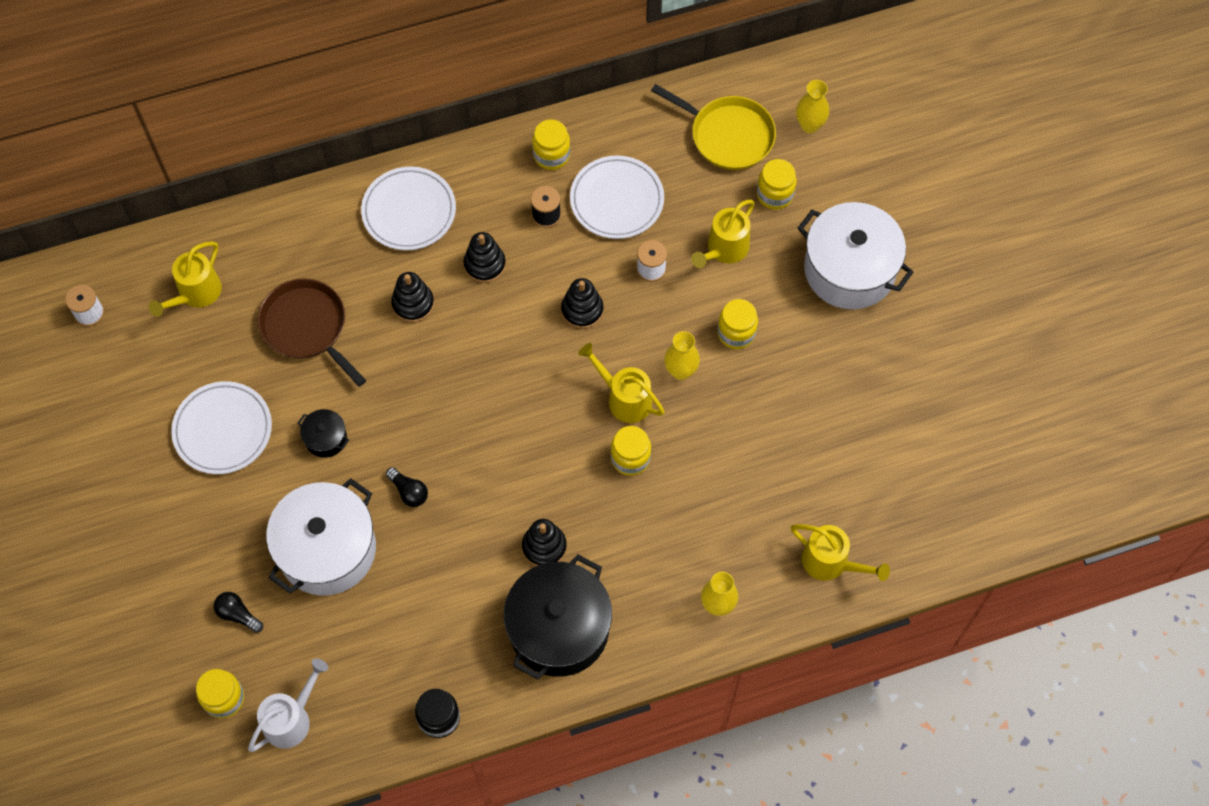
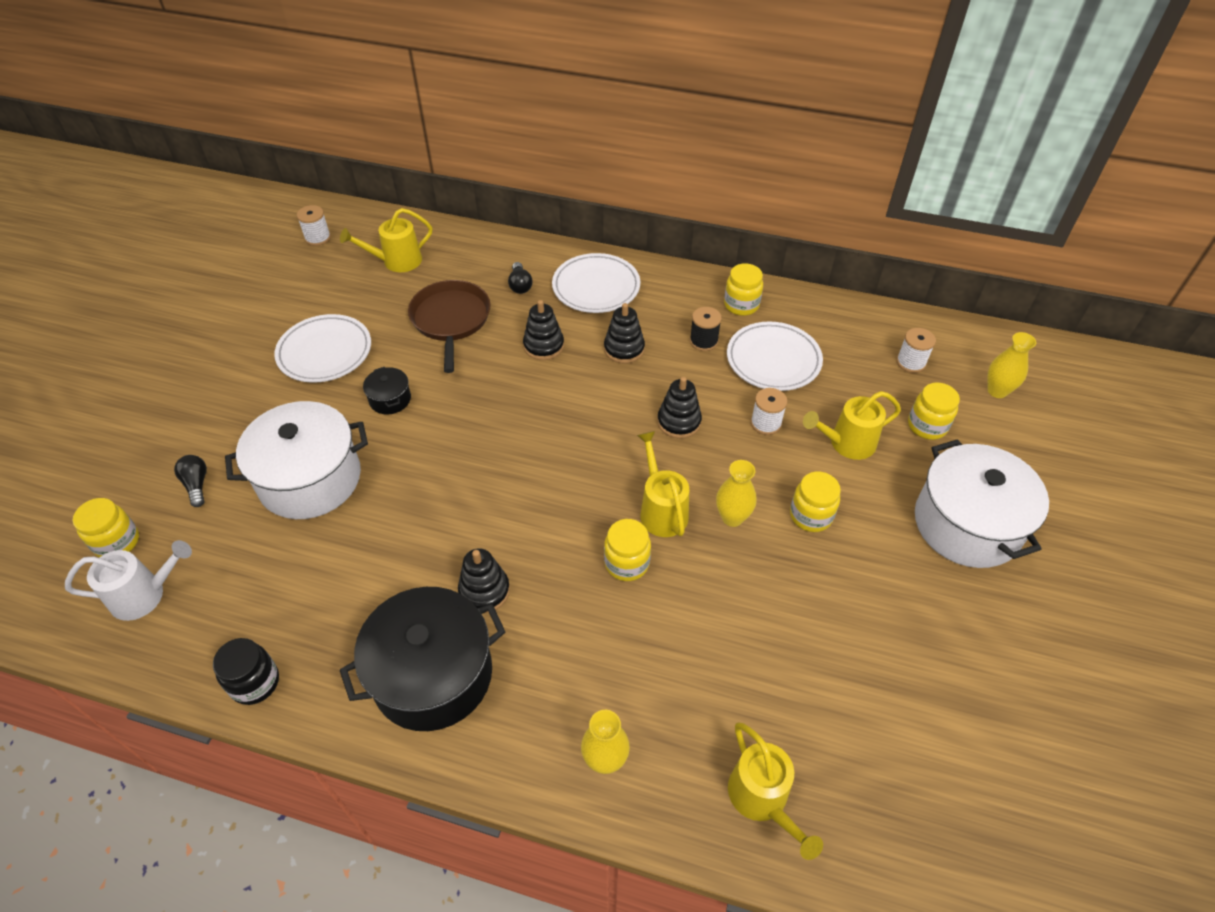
camera: 35 degrees right, 15 degrees down
(409, 492) = (414, 475): black light bulb -> black light bulb (520, 285)
(728, 135) = (910, 362): yellow pan -> white spool

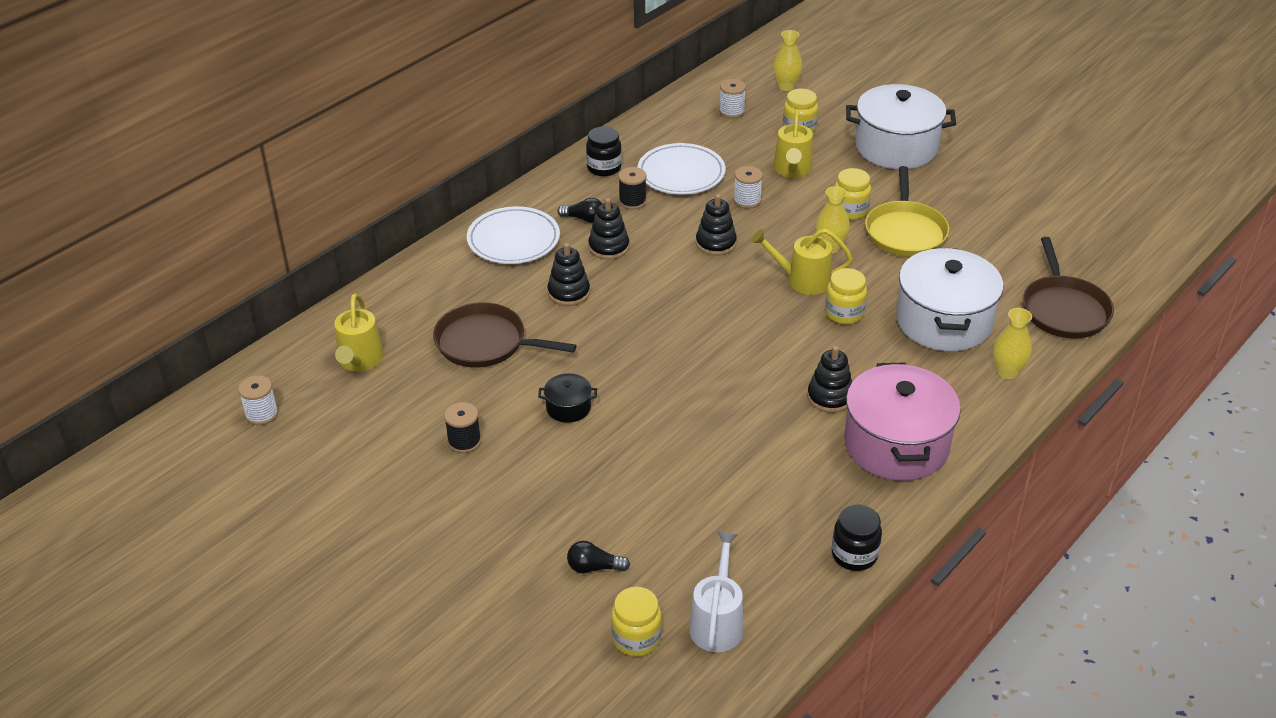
camera: 65 degrees left, 10 degrees down
(310, 479) = (638, 482): white pot -> white pot (943, 321)
(325, 352) = (464, 441): white plate -> black spool
(433, 674) = (896, 444): black pot -> pink pot
(520, 285) = (471, 285): black light bulb -> black light bulb (584, 219)
(741, 305) = (604, 168): yellow jar -> black jar
(762, 800) = (1064, 309): yellow watering can -> brown pan
(808, 579) = (905, 232): none -> yellow pan

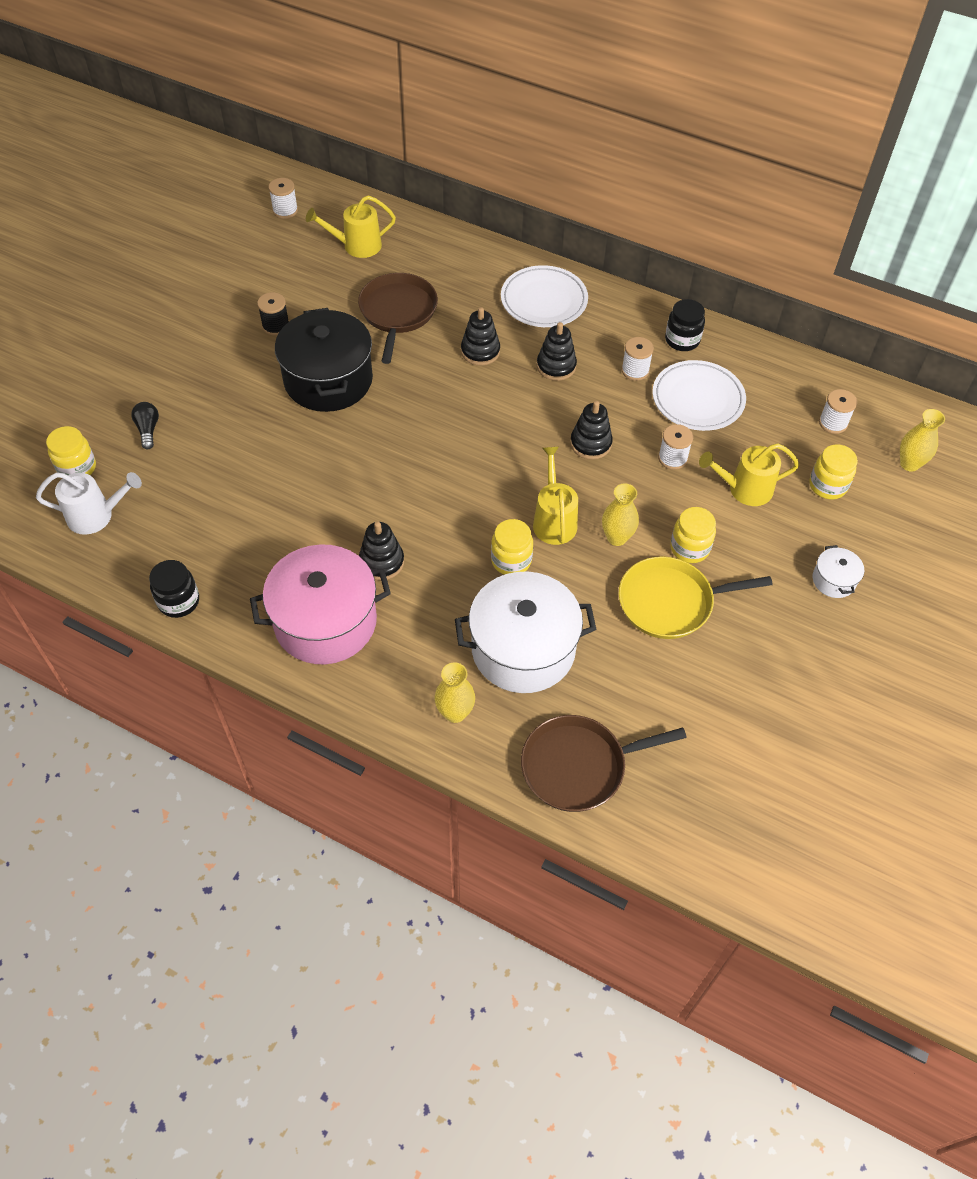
camera: 75 degrees right, 15 degrees up
(568, 407) = (328, 380): black pot -> black pot, size x2.27
(584, 219) = (593, 341): black light bulb -> none
(632, 201) = (635, 370): black spool -> white spool
(896, 147) = (834, 580): white pot -> white pot, size x0.44

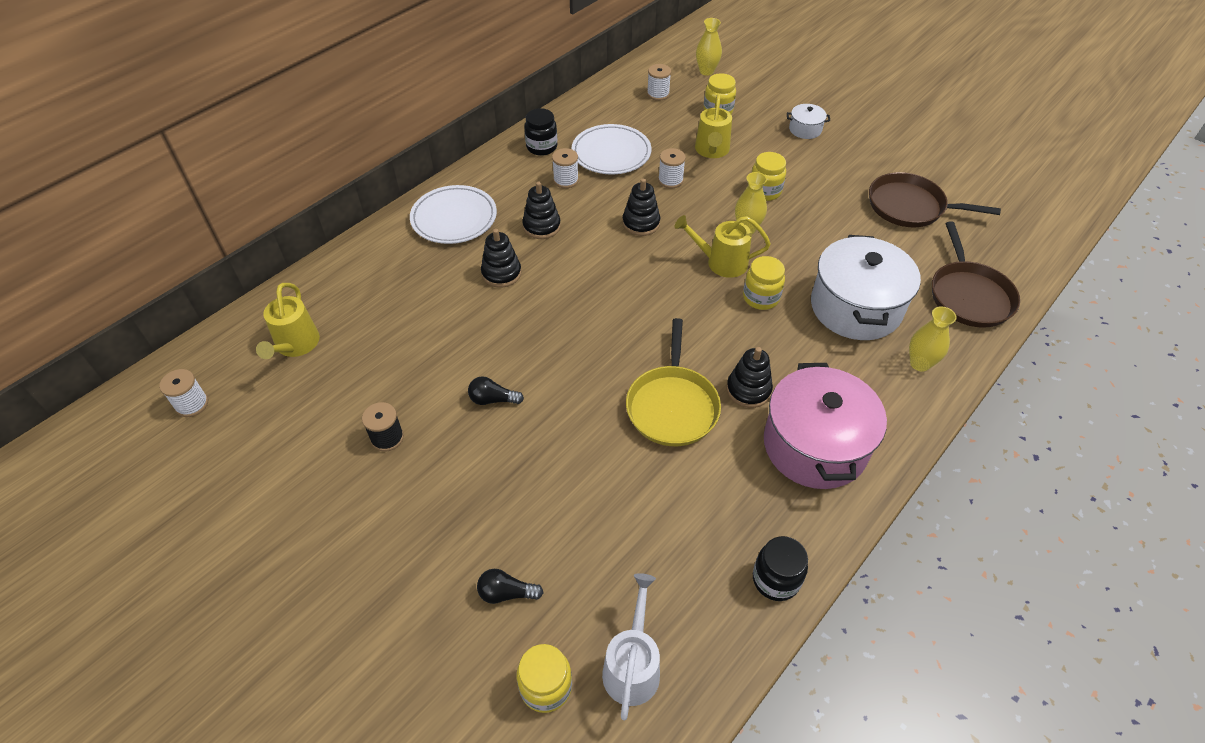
camera: 75 degrees left, 5 degrees down
(328, 380) = (493, 399): black pot -> black light bulb
(397, 312) = (418, 326): brown pan -> brown pan (910, 206)
(670, 602) = (816, 213): yellow pan -> yellow pan (672, 406)

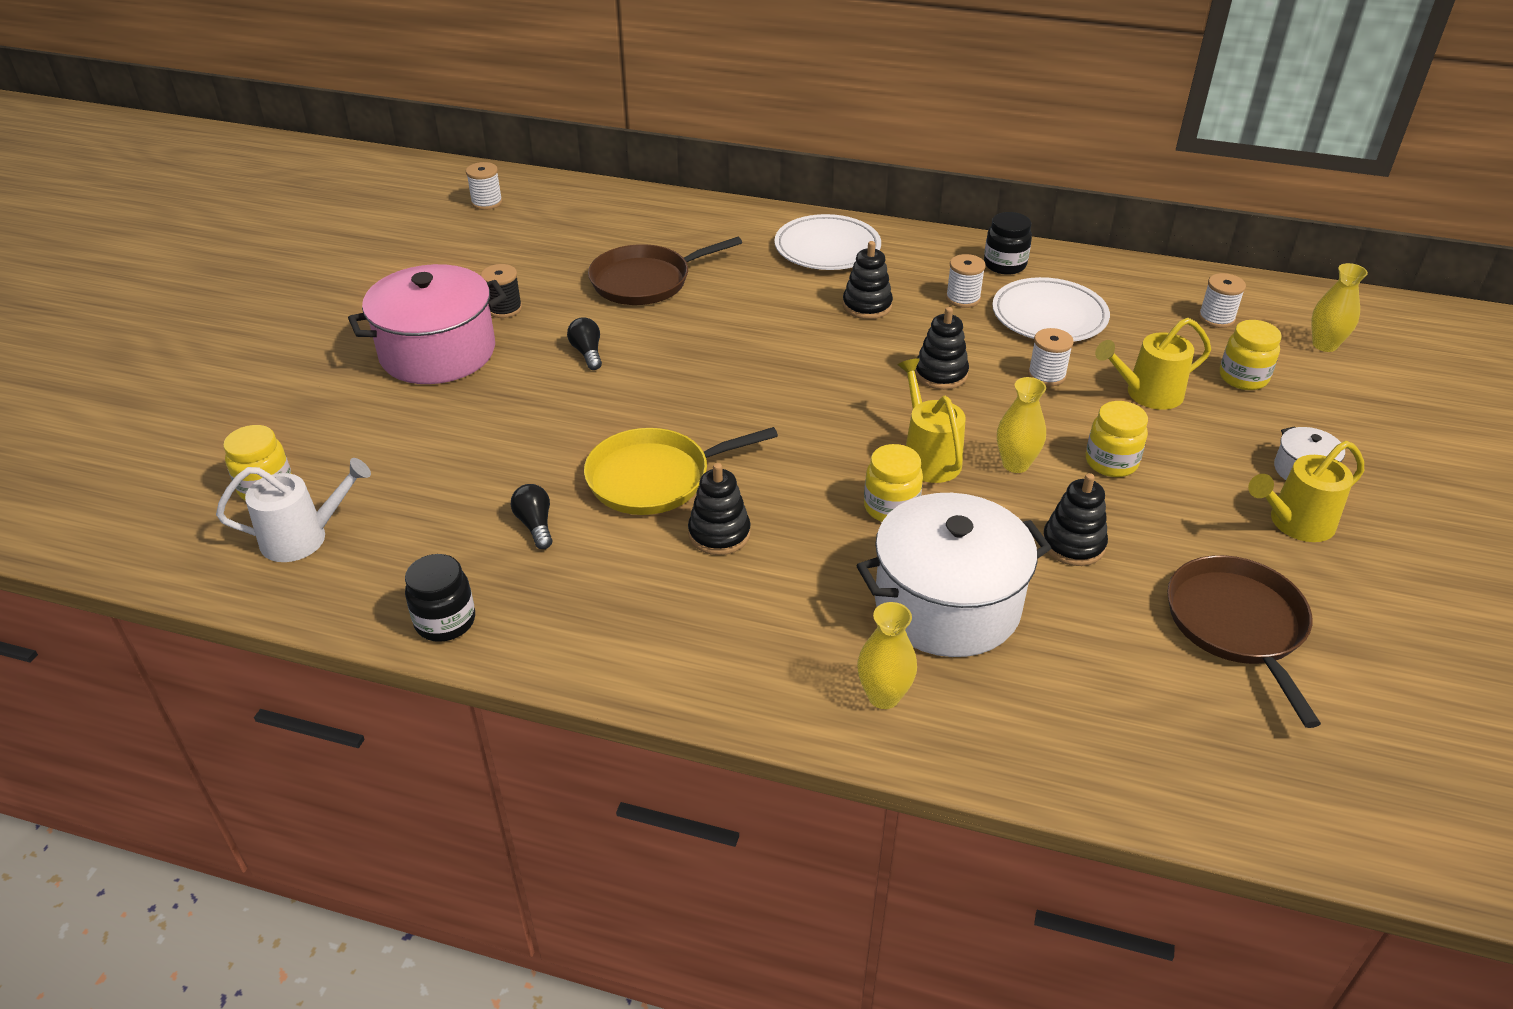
camera: 65 degrees right, 10 degrees down
(295, 346) = (583, 224): yellow watering can -> yellow watering can (1294, 523)
(501, 273) = (769, 303): black stacking toy -> black stacking toy (1073, 544)
(506, 593) = (359, 433): black light bulb -> black light bulb (535, 525)
(815, 445) = (663, 614): pink pot -> pink pot (438, 352)
(969, 295) = (1082, 734): brown pan -> brown pan (645, 281)

